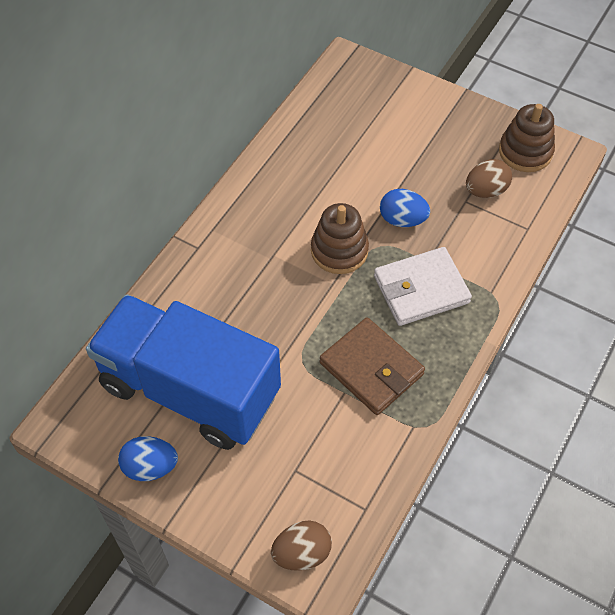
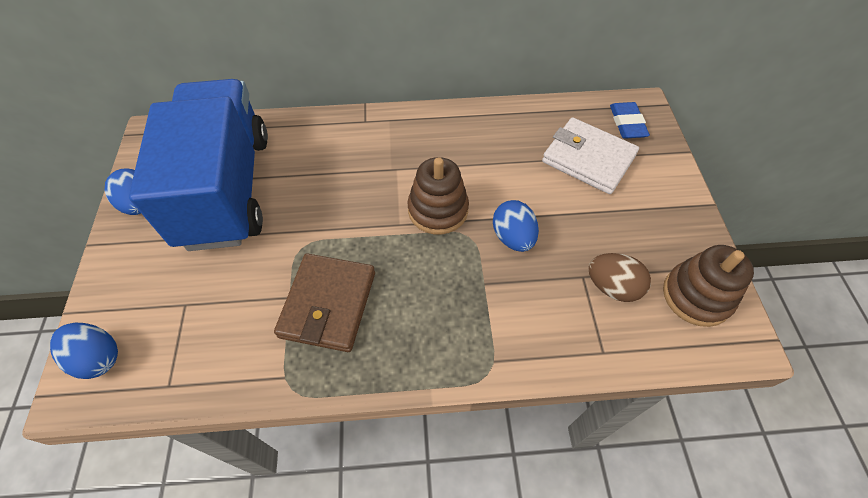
camera: 55 degrees right, 0 degrees up
(302, 553) = (98, 358): brown egg -> blue egg
(356, 81) = (627, 123): none -> blue eraser
(421, 289) = (447, 296): white wallet -> white wallet (588, 159)

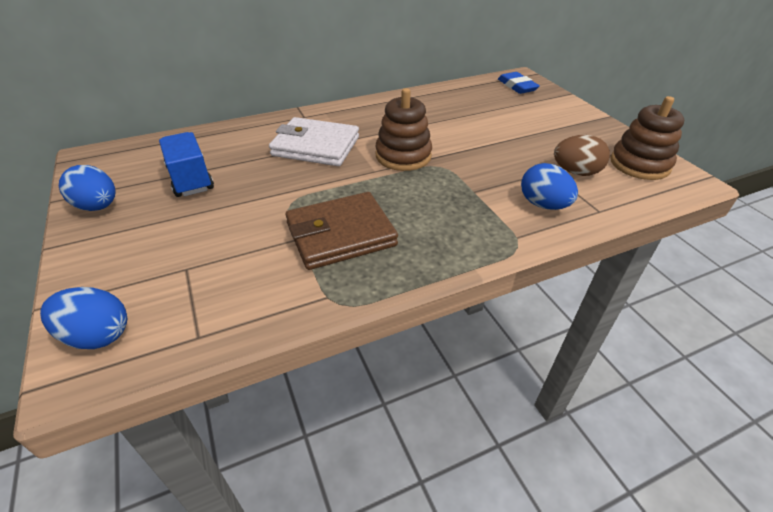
camera: 20 degrees left, 15 degrees down
(226, 189) = (190, 179): blue truck -> blue truck, size x0.44
(328, 304) = (341, 234): brown wallet -> brown wallet turned 75 degrees clockwise
(513, 237) = (477, 160): blue egg -> blue egg (543, 205)
(588, 159) = (503, 108): white wallet -> white wallet (316, 146)

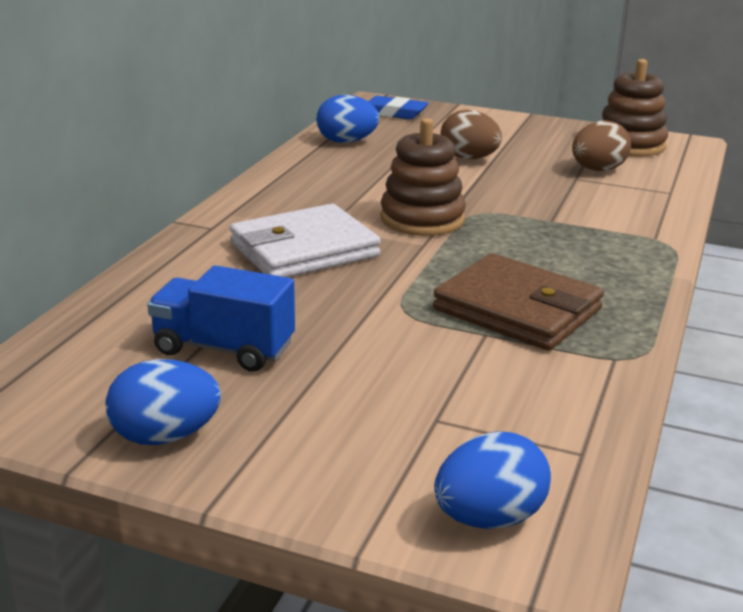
camera: 45 degrees left, 15 degrees down
(341, 234) = (517, 309): brown wallet -> brown wallet turned 75 degrees counterclockwise
(505, 130) = (469, 158): none -> brown egg
(543, 205) = (625, 206): blue egg -> blue egg (346, 141)

